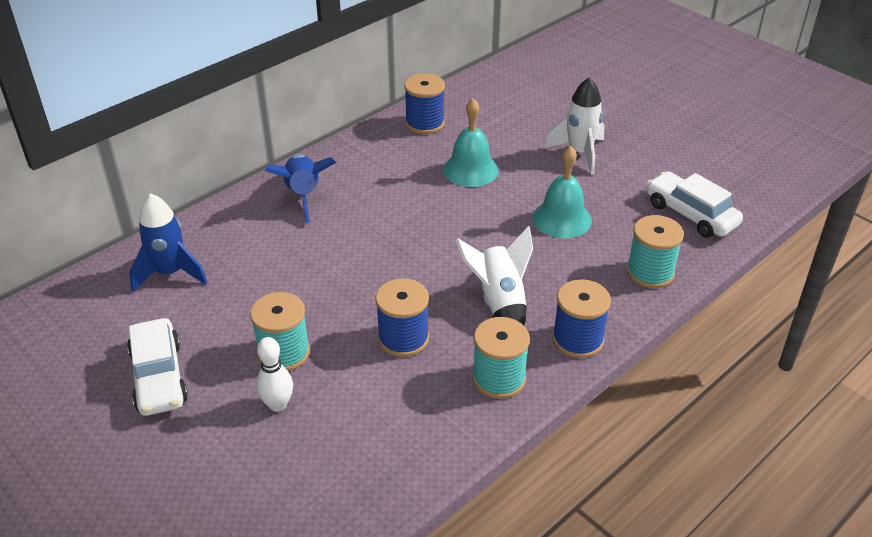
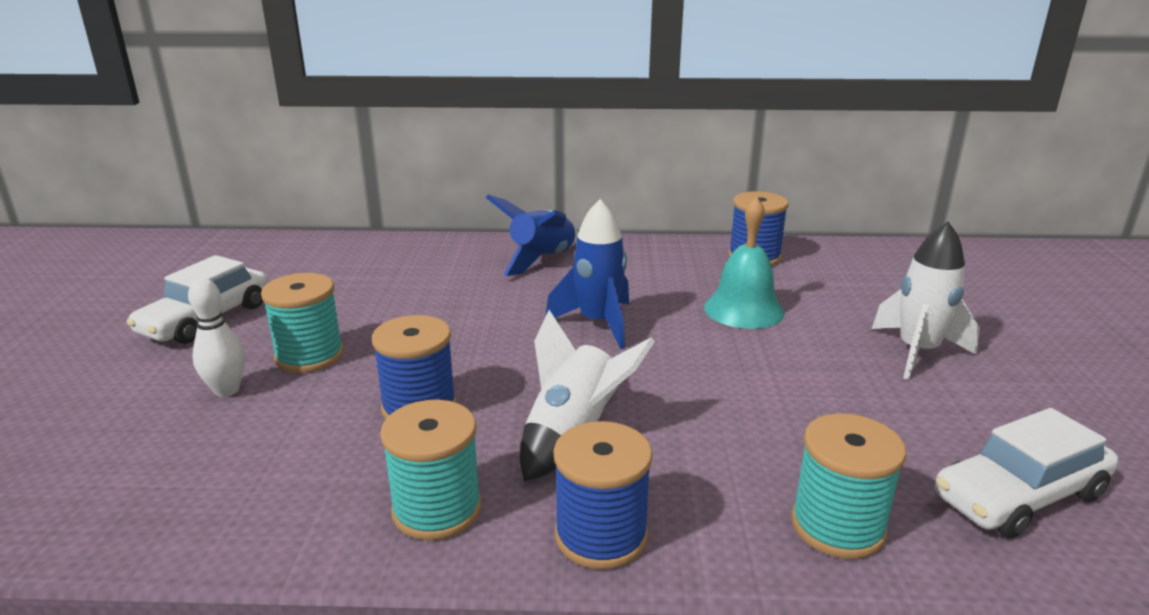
camera: 45 degrees right, 15 degrees down
(170, 273) = (349, 262): blue rocket -> blue rocket (598, 323)
(562, 219) = (789, 401): turquoise bell -> none
(690, 214) = (1019, 496): white car -> white car turned 120 degrees counterclockwise

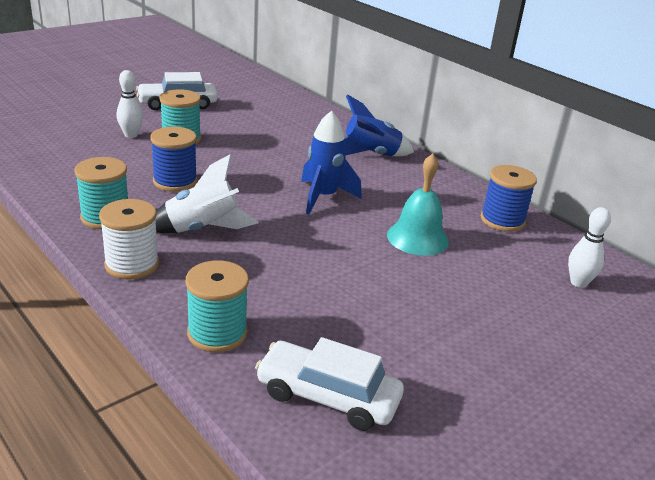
camera: 45 degrees right, 5 degrees up
(601, 535) = (132, 264): blue spool -> white spool
(893, 273) = (578, 283): none -> white bowling pin
(917, 352) = (463, 320): white rocket -> none

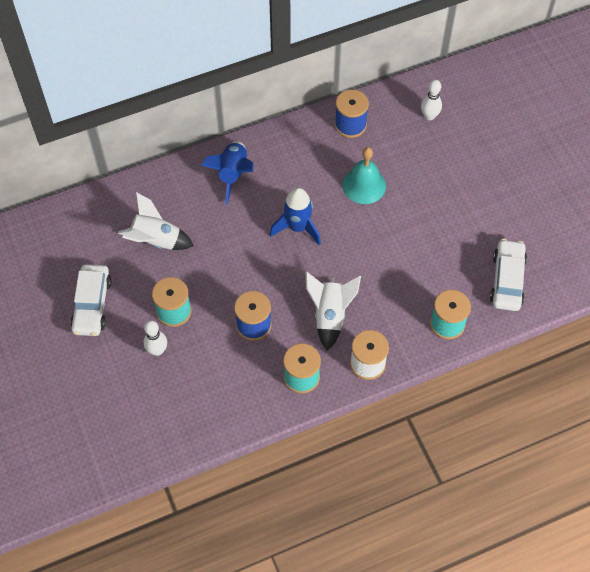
camera: 70 degrees left, 30 degrees up
(263, 125) = (156, 241): none -> white rocket
(327, 396) = (507, 280): white car -> white car turned 150 degrees clockwise

